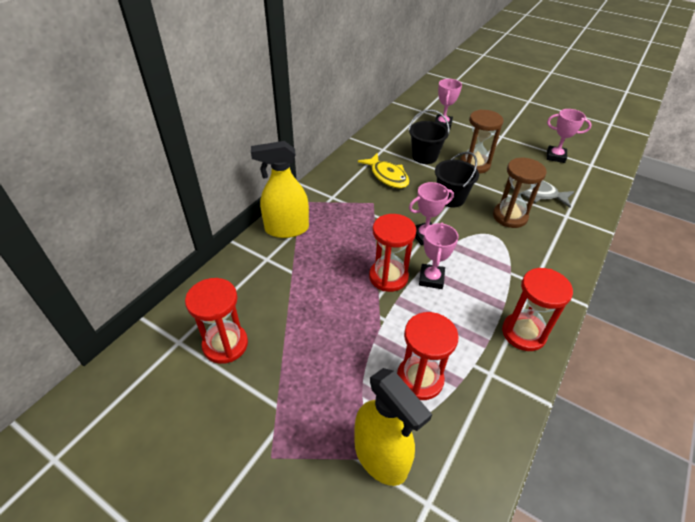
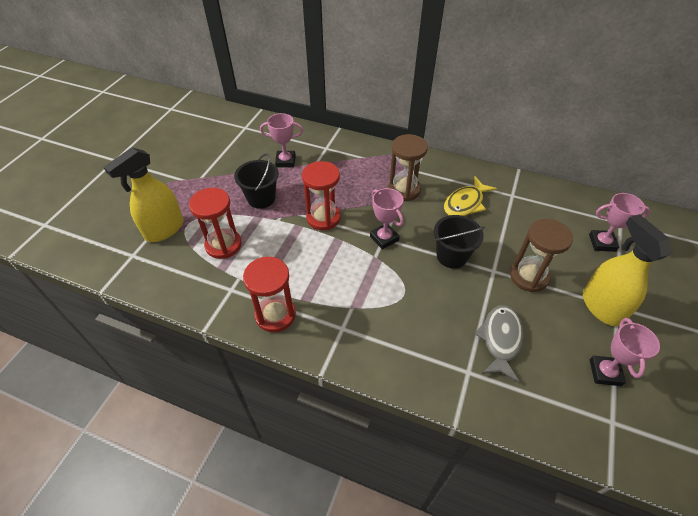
camera: 80 degrees right, 5 degrees up
(225, 344) = (245, 146): red hourglass -> none
(286, 229) = (362, 151): yellow spray bottle -> yellow spray bottle (601, 307)
(424, 156) = (518, 230): black bucket -> black bucket (261, 198)
(431, 279) = (328, 246): pink trophy -> pink trophy (285, 161)
(510, 216) = (442, 310): brown hourglass -> brown hourglass (404, 190)

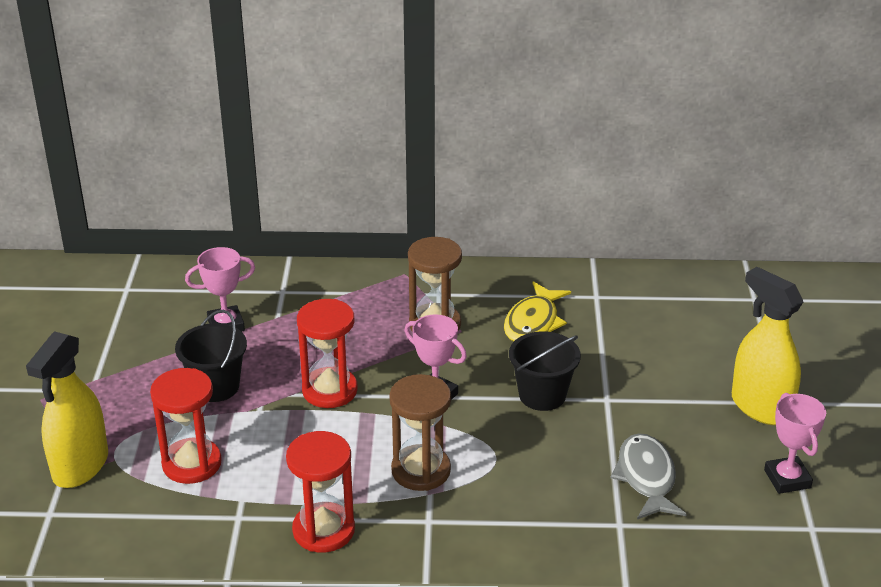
camera: 20 degrees left, 15 degrees down
(528, 276) = (656, 395): brown hourglass -> brown hourglass (421, 470)
(602, 243) = (738, 330): pink trophy -> none

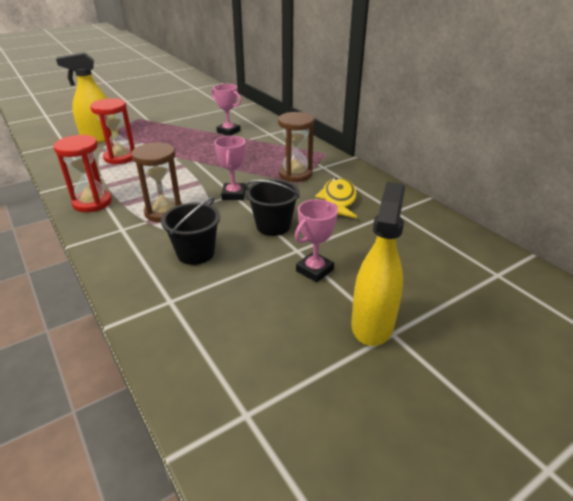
camera: 55 degrees right, 0 degrees up
(216, 386) = (181, 144): black bucket -> black bucket (196, 253)
(330, 390) = (207, 167): red hourglass -> none
(533, 322) = (338, 200): yellow fish -> yellow fish turned 105 degrees clockwise
(646, 477) = (230, 295): grey fish -> none
(787, 479) = (298, 373): pink trophy -> pink trophy (314, 270)

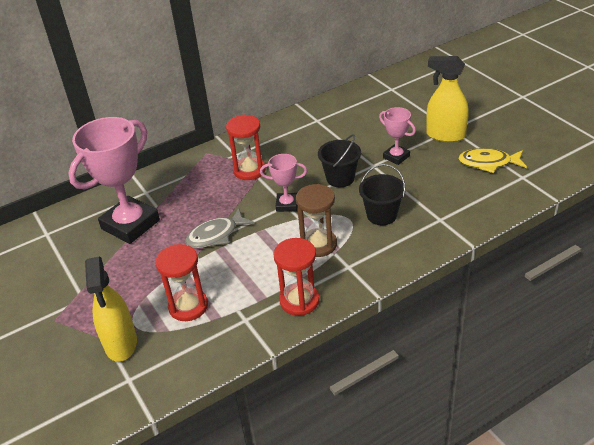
camera: 85 degrees left, 5 degrees up
(201, 163) = (216, 235): none -> grey fish
(228, 131) = (130, 224): pink trophy -> pink trophy, size x2.04
(295, 174) = (249, 170): brown hourglass -> red hourglass
(338, 200) = (299, 146): yellow fish -> yellow fish (488, 163)

